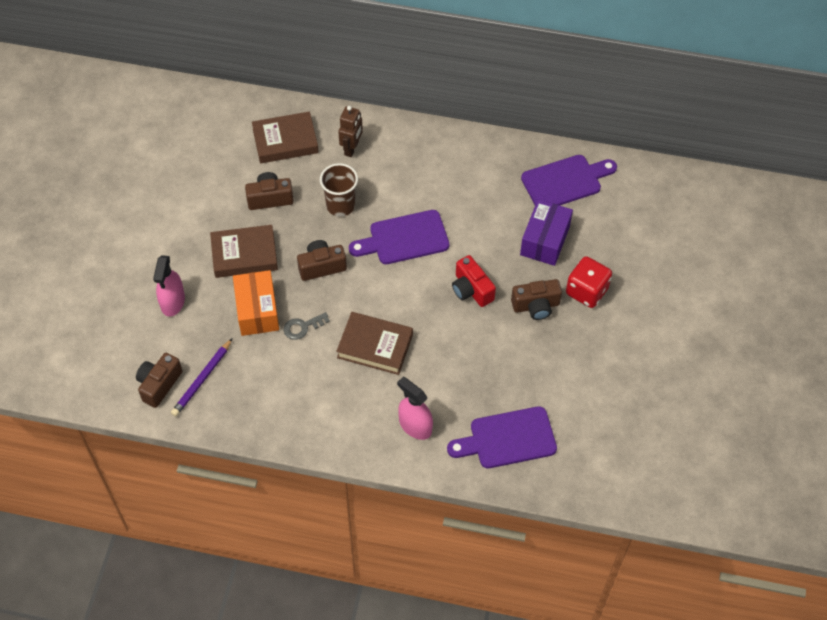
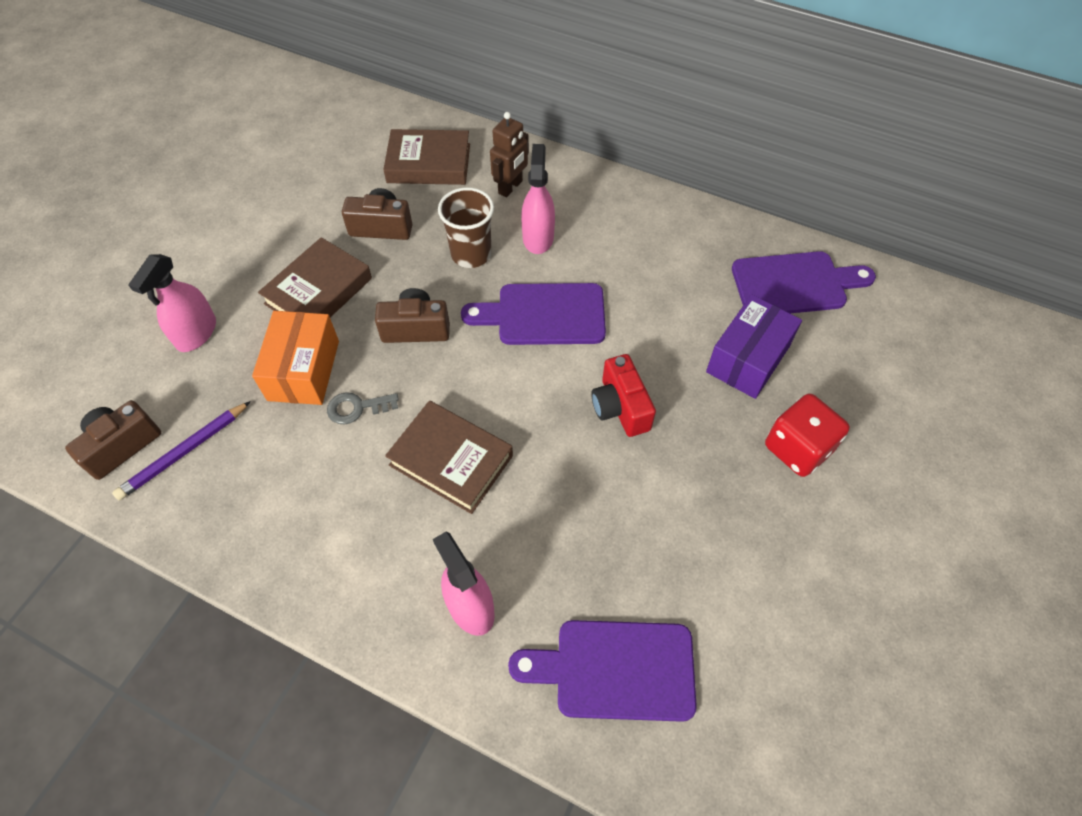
camera: 15 degrees right, 0 degrees up
(244, 254) = (318, 291): brown book -> brown book turned 60 degrees counterclockwise
(383, 183) = (538, 237): none -> pink spray bottle
(536, 306) = (713, 454): brown camera -> none

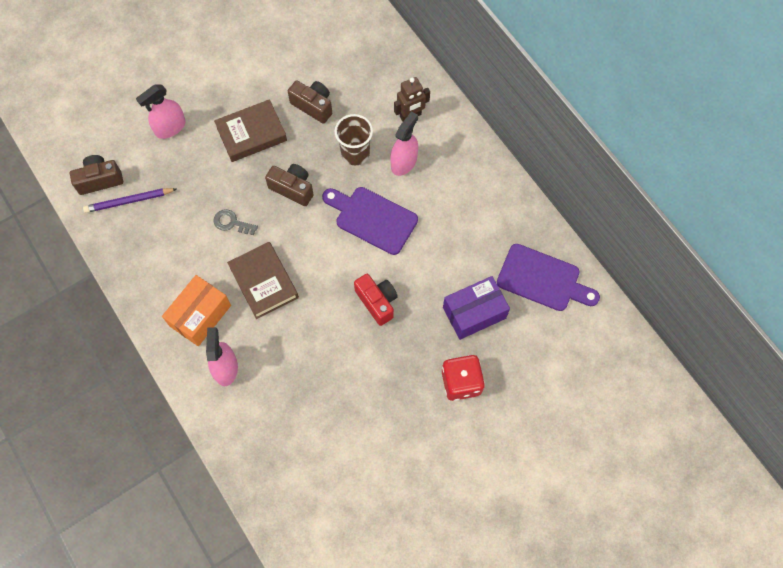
camera: 30 degrees right, 10 degrees up
(303, 370) = (216, 183): orange box -> orange box (200, 315)
(429, 163) = (370, 71): brown book -> none
(615, 670) = (277, 441): purple cutting board -> none
(620, 407) = (377, 302): red camera -> red camera turned 135 degrees clockwise

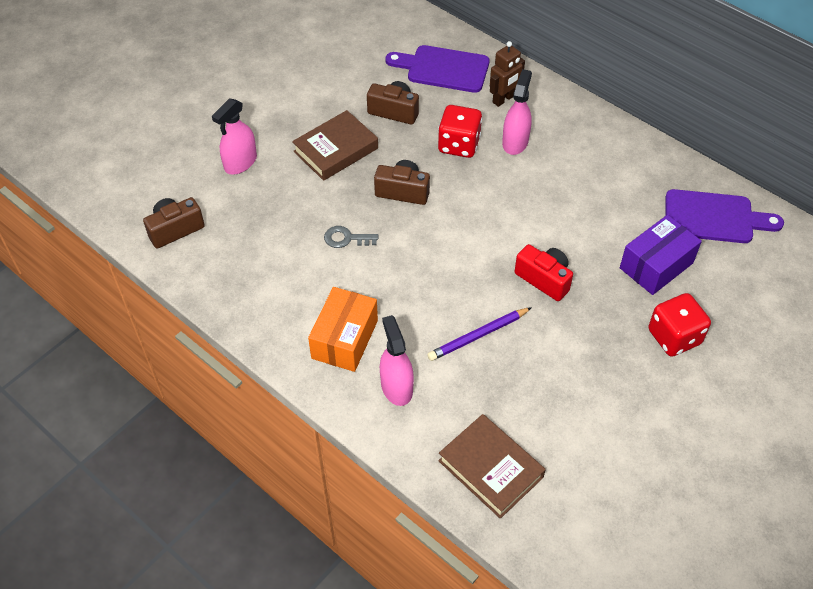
camera: 15 degrees left, 15 degrees down
(129, 201) = (217, 243): purple pencil -> purple pencil (477, 336)
(264, 282) = (406, 289): brown book -> brown book (490, 469)
(355, 153) = (459, 145): brown cup -> red dice
(372, 219) = (504, 201): purple cutting board -> purple cutting board (443, 69)

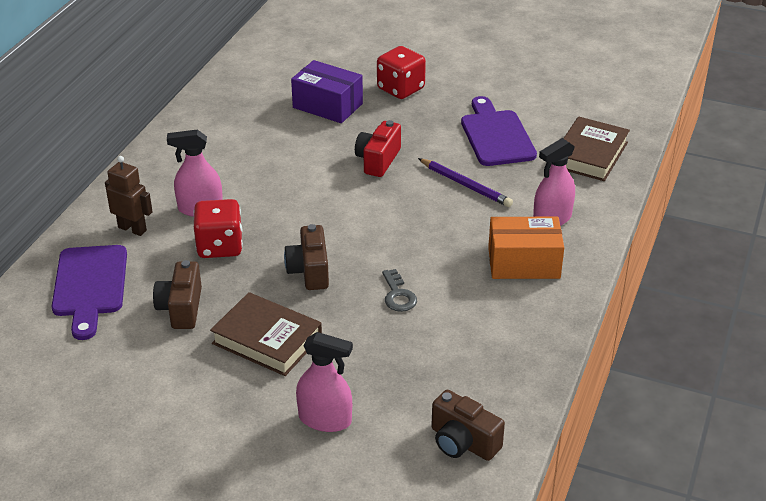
camera: 110 degrees left, 15 degrees down
(714, 217) = (254, 84): purple cutting board -> purple cutting board (496, 135)

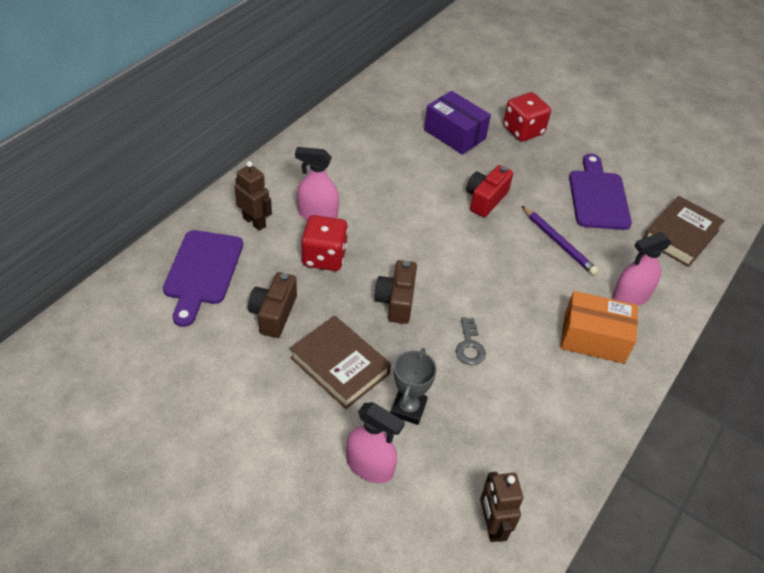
camera: 10 degrees right, 10 degrees up
(350, 362) = (408, 408): none -> grey trophy
(463, 442) = (491, 525): brown camera -> brown robot

